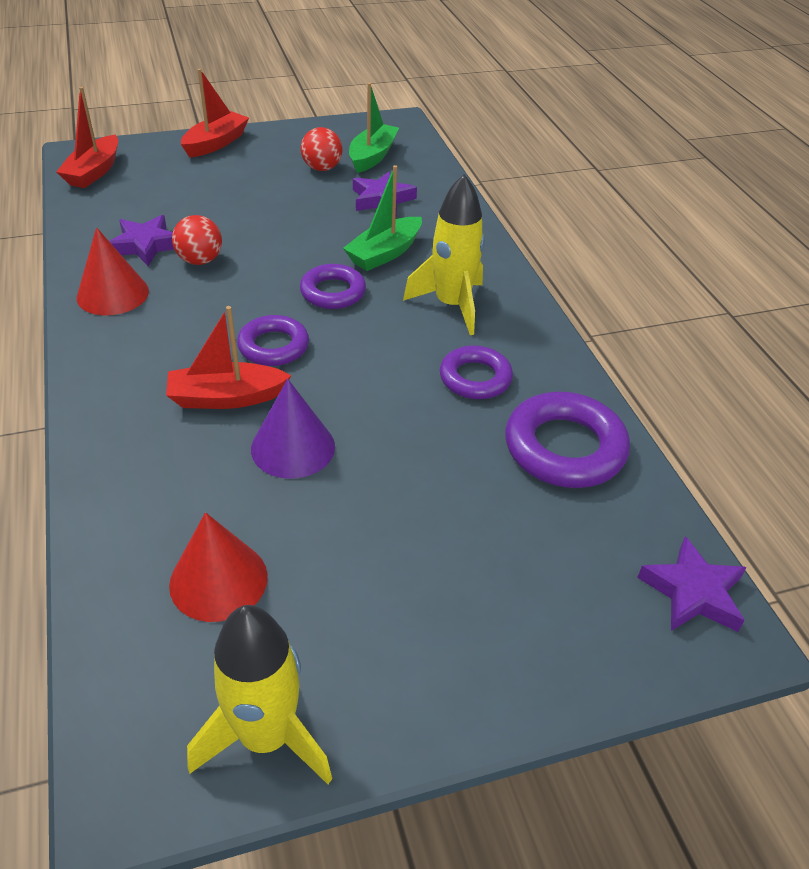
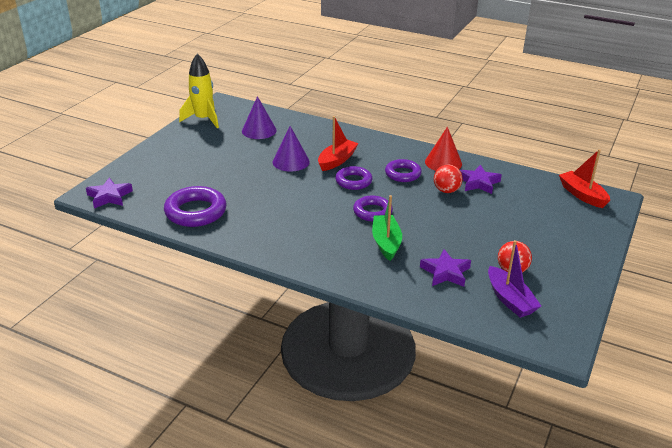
camera: 135 degrees right, 10 degrees down
(216, 143) = (589, 247): red boat -> none
(218, 580) = (259, 130): red cone -> purple cone
(372, 156) = (510, 300): green boat -> purple boat
(451, 305) = (315, 238): yellow rocket -> none
(475, 378) = (261, 215): purple ring -> purple ring (402, 174)

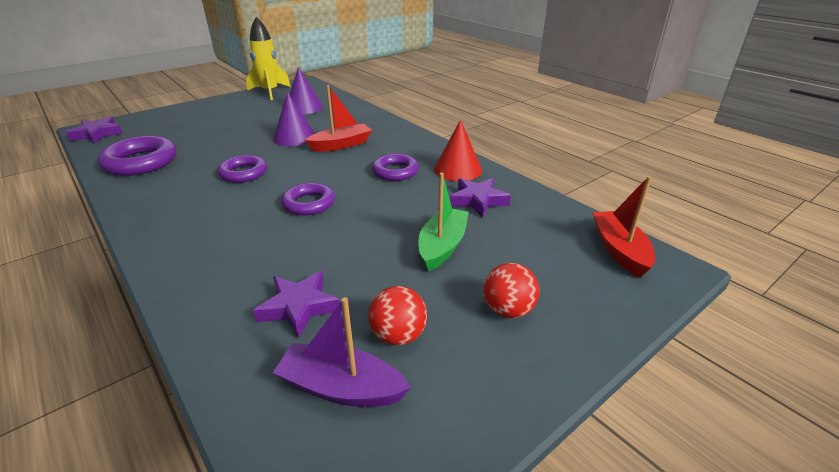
camera: 25 degrees right, 0 degrees up
(353, 181) = (331, 167): purple ring -> purple ring (243, 173)
(386, 243) = (276, 243): green boat -> green boat (442, 246)
(446, 191) = (426, 200): red ball -> red ball (508, 310)
(510, 300) = (341, 388): purple boat -> purple boat turned 105 degrees clockwise

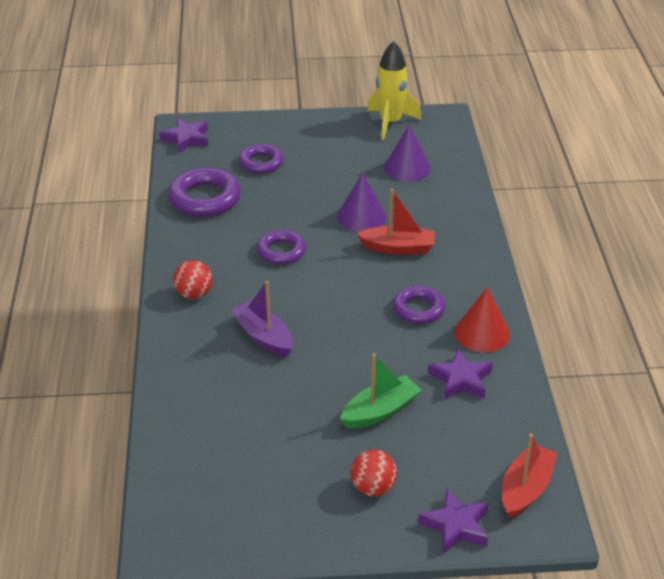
camera: 35 degrees right, 5 degrees up
(299, 307) = (234, 411): purple star -> purple star (456, 526)
(309, 203) = (310, 315): purple ring -> purple ring (261, 163)
(341, 388) = (219, 480): purple boat -> purple boat (263, 337)
(398, 335) = (281, 466): red ball -> red ball (194, 294)

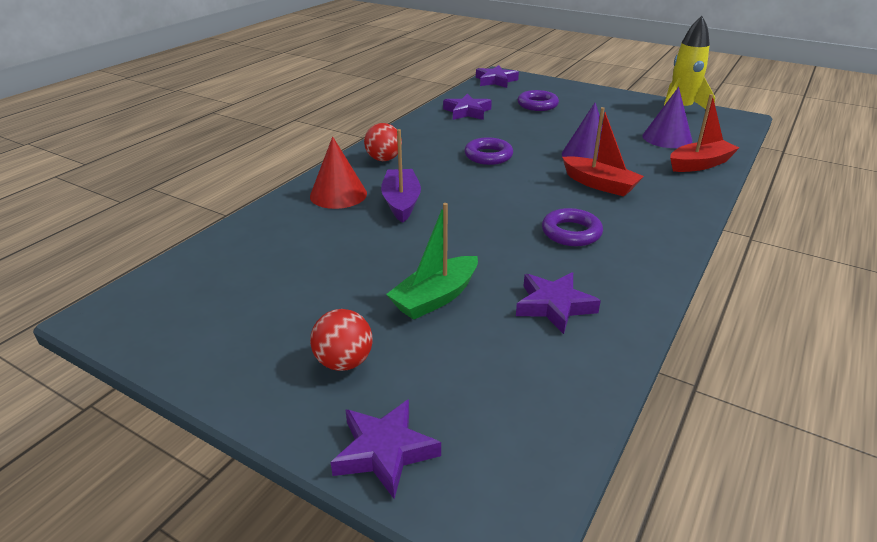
camera: 35 degrees right, 5 degrees down
(205, 199) = (467, 112): purple ring -> purple star
(380, 411) = (435, 297): green boat -> green boat turned 135 degrees clockwise
(482, 333) = (622, 275): red cone -> red cone (338, 194)
(526, 489) = (518, 456): red boat -> red boat (700, 164)

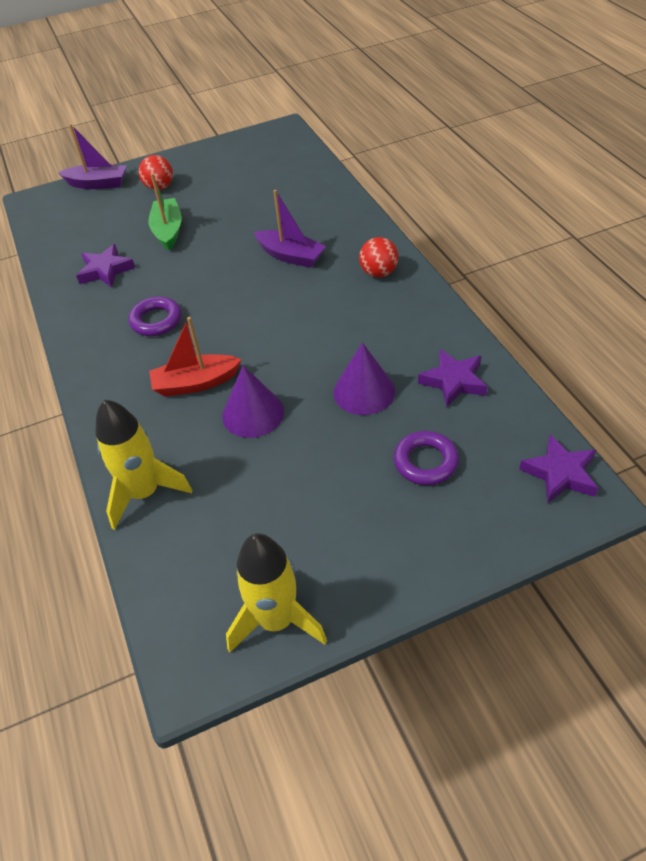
camera: 130 degrees right, 15 degrees up
(338, 194) = (336, 230): red cone -> none
(385, 451) = (98, 184): purple star -> purple boat
(488, 156) = (322, 341): purple ring -> none
(667, 138) = (220, 519): purple cone -> purple cone (364, 391)
(700, 164) = (144, 493): red boat -> yellow rocket

